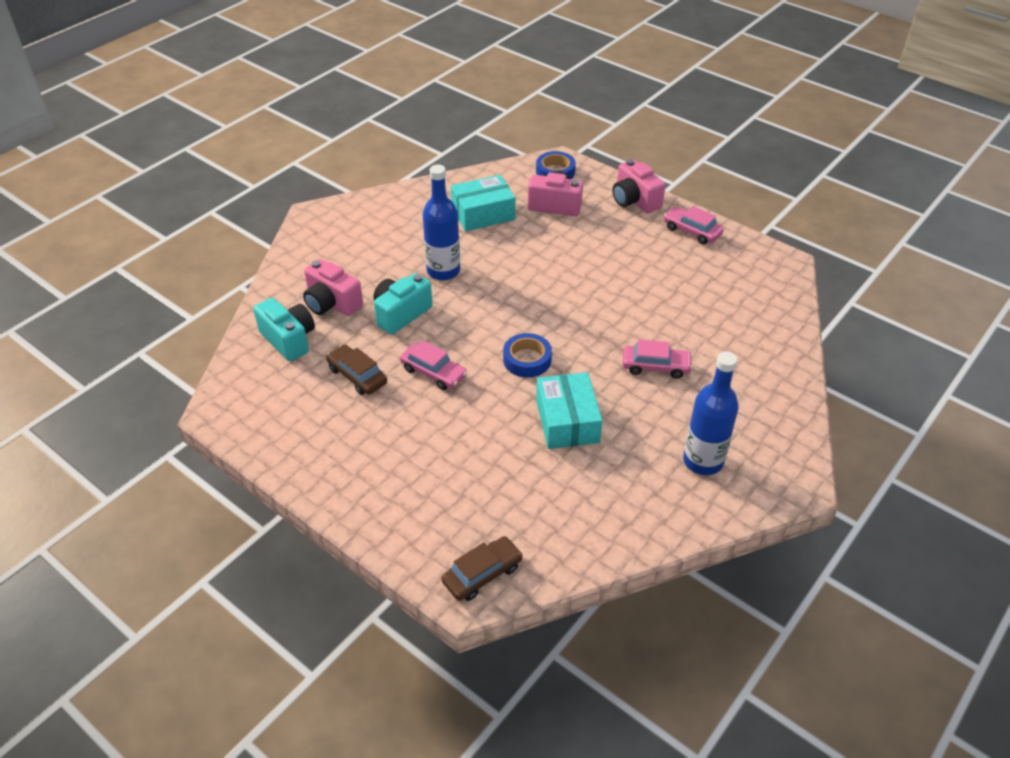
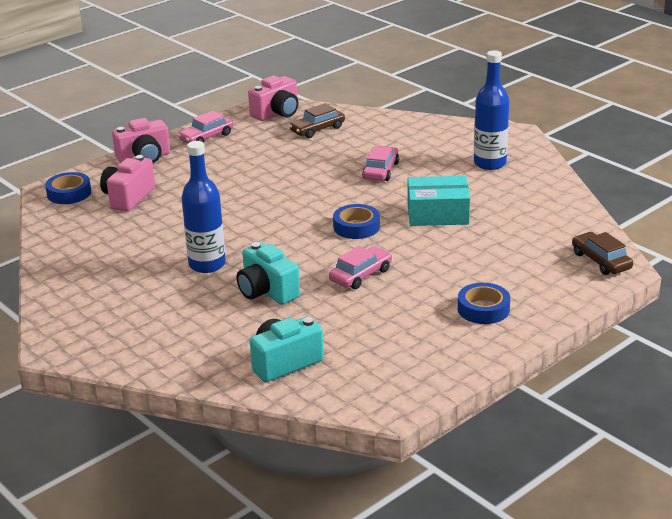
camera: 80 degrees left, 15 degrees down
(332, 303) = (232, 334): pink camera -> pink camera (277, 113)
(357, 376) = (354, 318): brown car -> brown car (317, 129)
(375, 469) = (483, 309): none -> blue tape
(483, 213) = (119, 237): turquoise box -> none

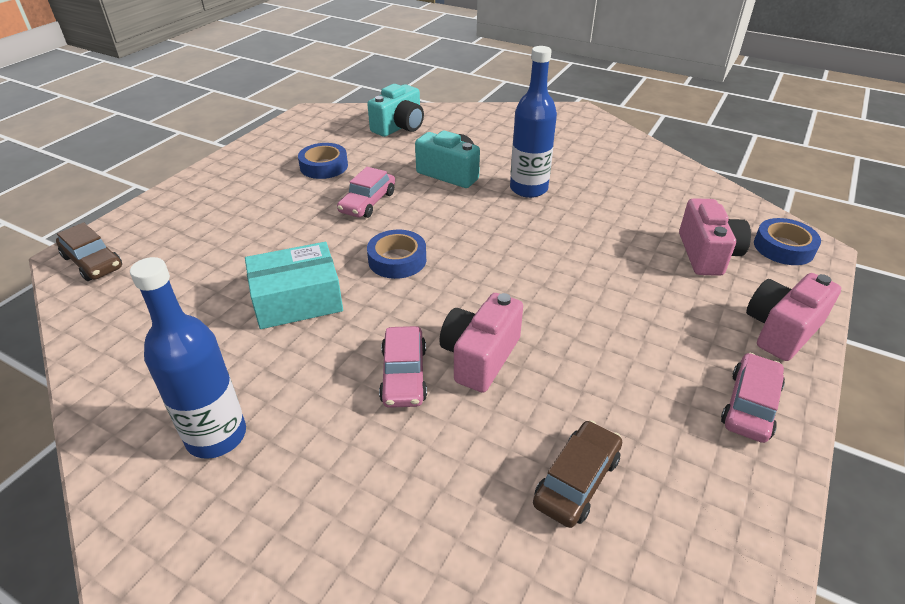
camera: 160 degrees right, 10 degrees up
(277, 113) = (702, 529): pink camera -> pink camera (480, 357)
(483, 309) = (238, 189): blue tape -> blue tape (324, 166)

